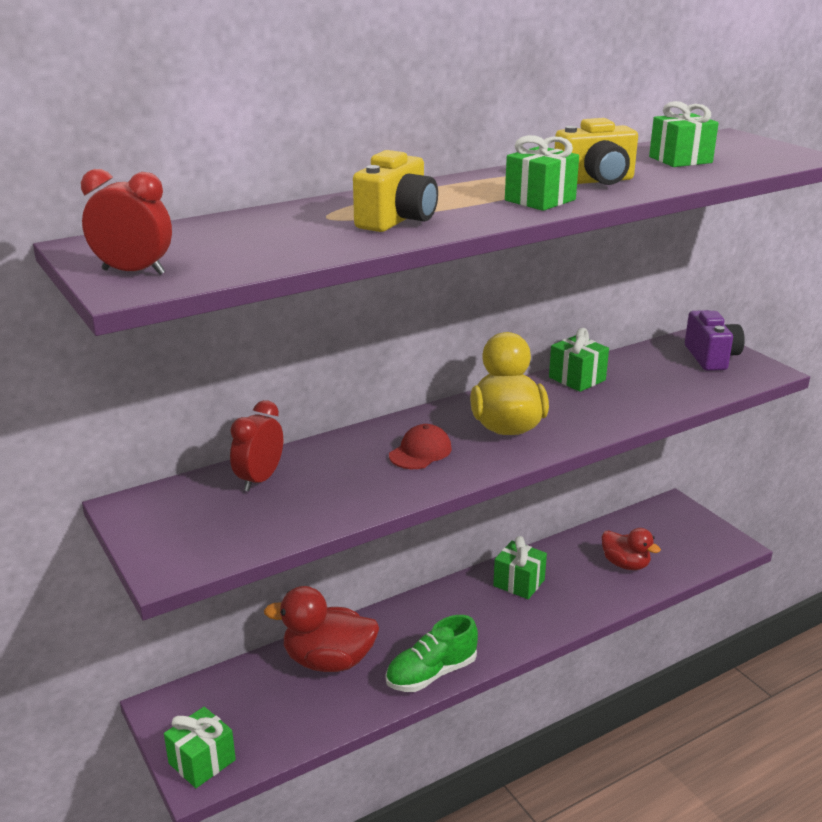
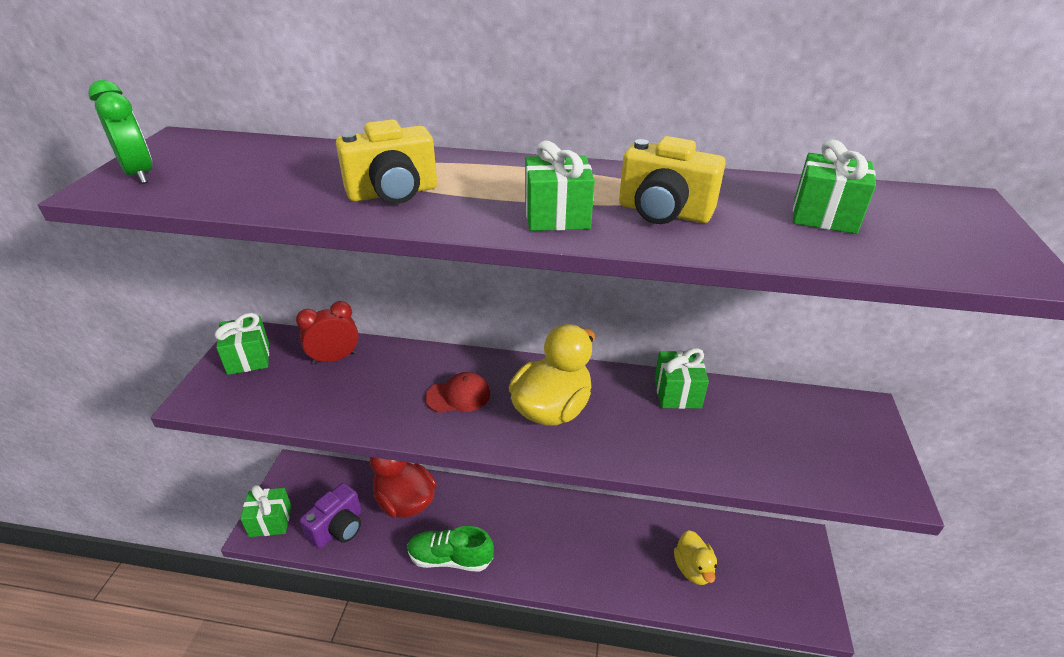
camera: 40 degrees right, 10 degrees up
(133, 272) = (140, 174): red clock -> green clock
(519, 583) = (590, 527): green gift -> green gift (248, 358)
(625, 564) = (693, 569): red duck -> yellow duck
(711, 357) = (848, 439): purple camera -> purple camera (338, 528)

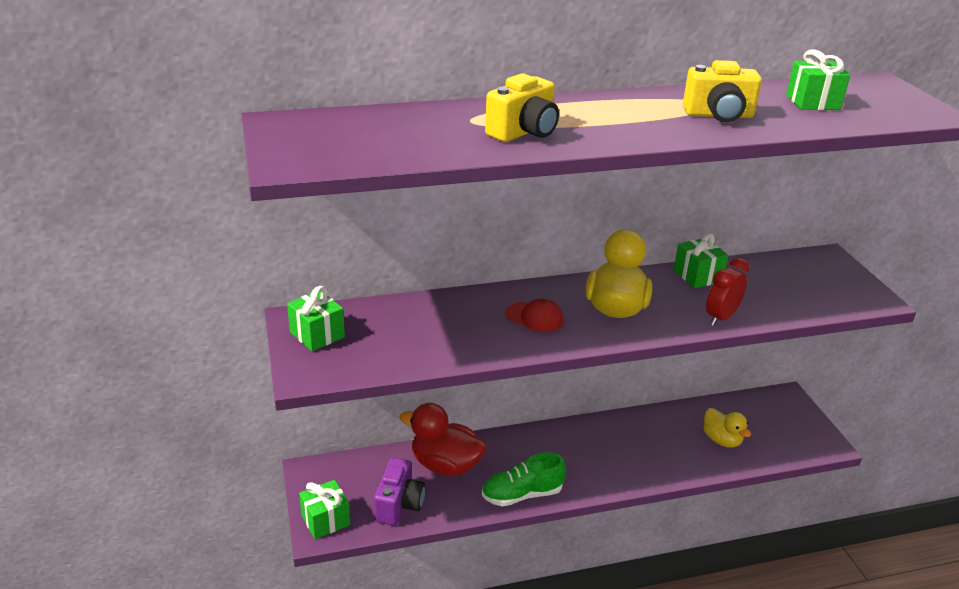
camera: 25 degrees left, 5 degrees down
(140, 174) = (297, 151): green clock -> none
(335, 358) = (399, 316): red clock -> red clock (721, 317)
(458, 396) = (534, 317): red cap -> red cap turned 60 degrees clockwise
(557, 216) = (656, 129): green gift -> none

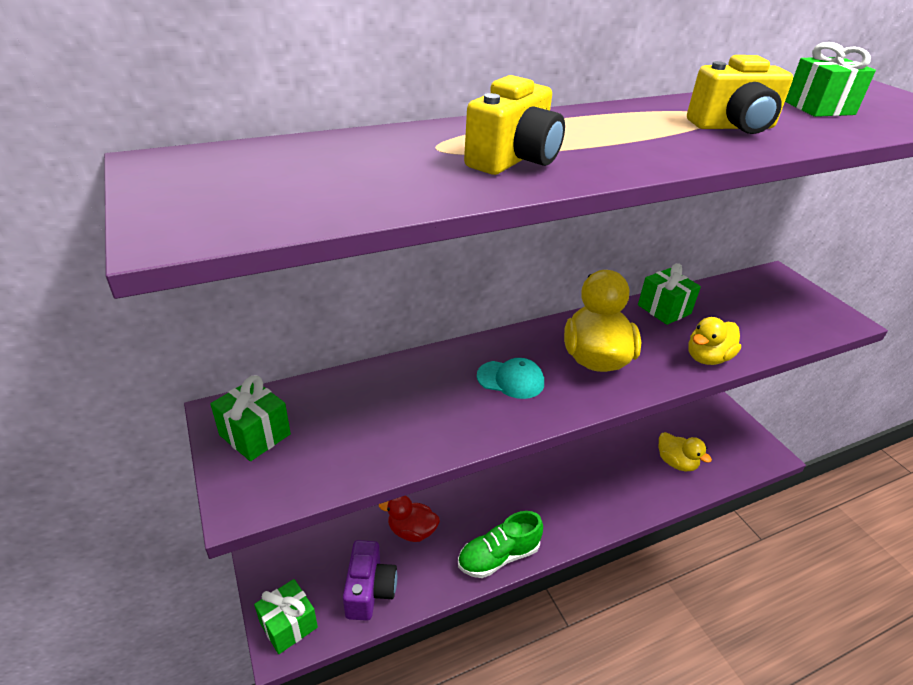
camera: 10 degrees left, 5 degrees up
(445, 465) = (411, 531): red duck -> red duck, size x0.63
(534, 317) = (511, 379): red cap -> turquoise cap
(721, 317) = (707, 358): red clock -> yellow duck

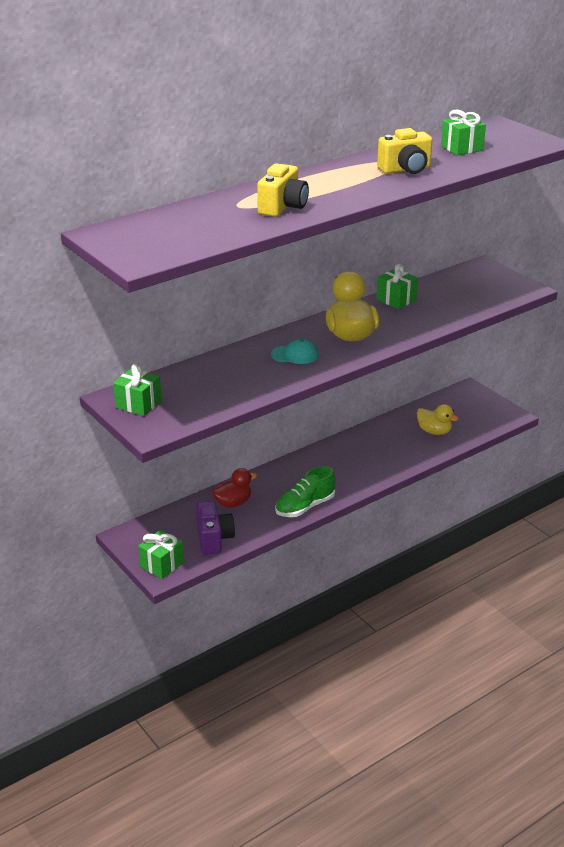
camera: 10 degrees left, 5 degrees down
(411, 531) = (233, 503): red duck -> red duck turned 150 degrees clockwise
(707, 358) = (428, 325): yellow duck -> none

